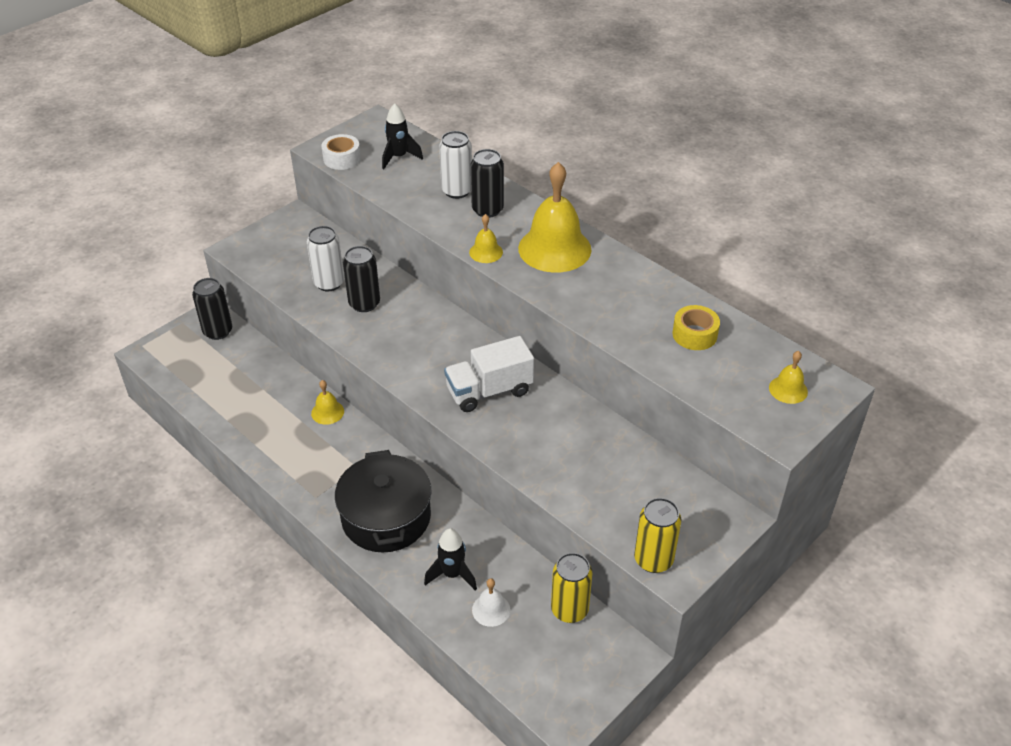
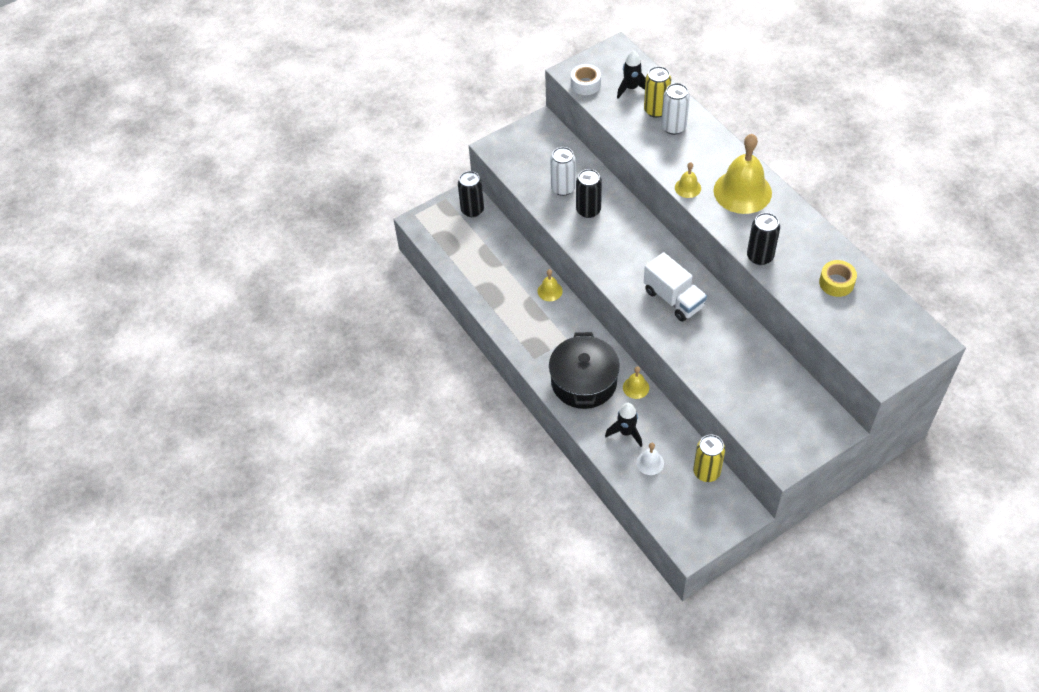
camera: 15 degrees right, 10 degrees up
(487, 210) = (695, 148): black can -> black can (760, 256)
(489, 391) = (673, 299): white truck -> white truck turned 120 degrees counterclockwise
(653, 560) = (770, 449): yellow can -> yellow can (656, 110)
(788, 389) = (897, 339): yellow bell -> yellow bell (636, 387)

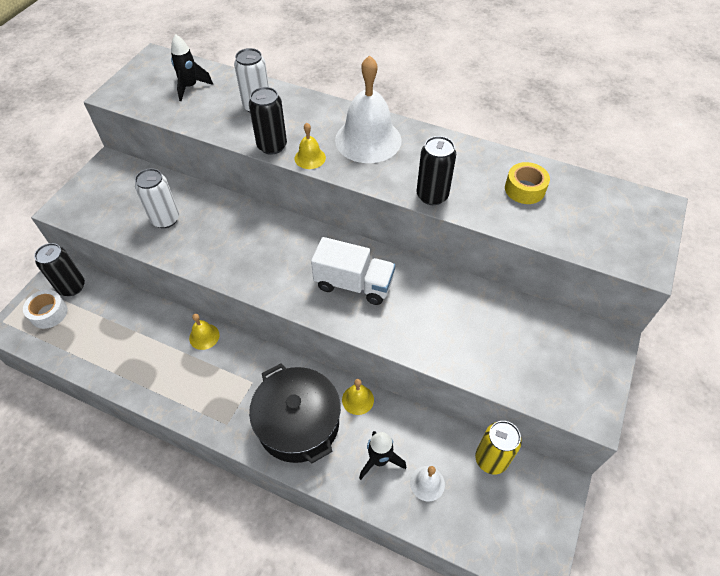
camera: 35 degrees left, 0 degrees up
(585, 84) = (137, 100): white tape -> white tape (49, 313)
(588, 210) = (206, 231): black can -> black can (272, 146)
(656, 110) = (229, 98): yellow can -> none
(742, 191) = (368, 140): yellow bell -> white bell

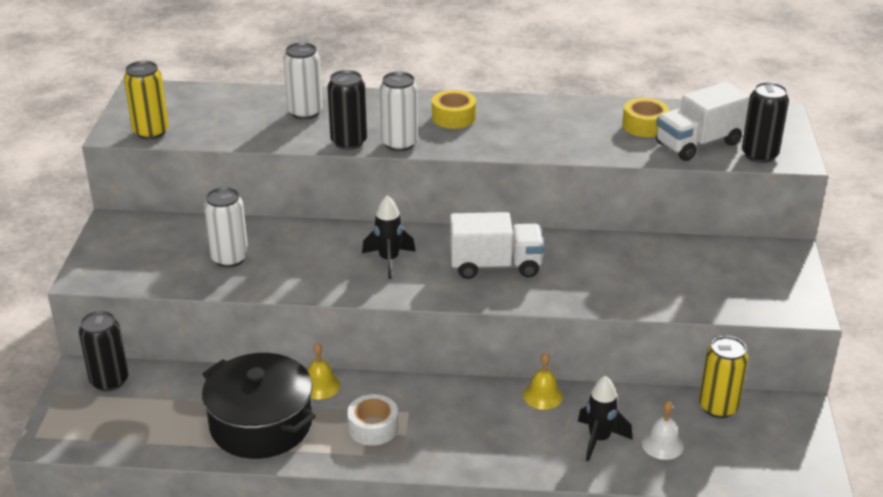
camera: 20 degrees left, 20 degrees down
(49, 313) = (96, 413): white tape -> white tape (373, 427)
(136, 100) = (151, 132): none -> yellow can
(190, 87) = (209, 109): black rocket -> black rocket (389, 260)
(298, 423) = (487, 433): black pot -> black pot (261, 424)
(310, 158) = (399, 144): yellow bell -> white can
(368, 140) = (453, 117): white bell -> yellow tape
(432, 196) = (553, 149): black can -> black can (759, 155)
(563, 223) = (698, 144): none -> white truck

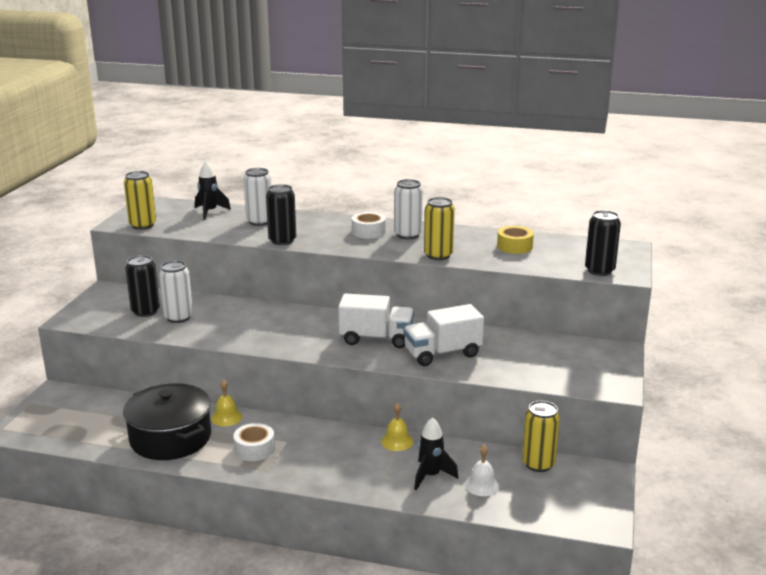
camera: 10 degrees right, 10 degrees down
(109, 381) = (72, 399): black can -> black can (145, 311)
(389, 260) = (296, 328): black rocket -> black rocket (210, 212)
(399, 144) = (319, 244): white can -> white can (408, 235)
(453, 117) = (368, 232): yellow tape -> white tape
(556, 148) = (438, 255): none -> yellow can
(698, 144) = (553, 260): white truck -> white truck (442, 354)

